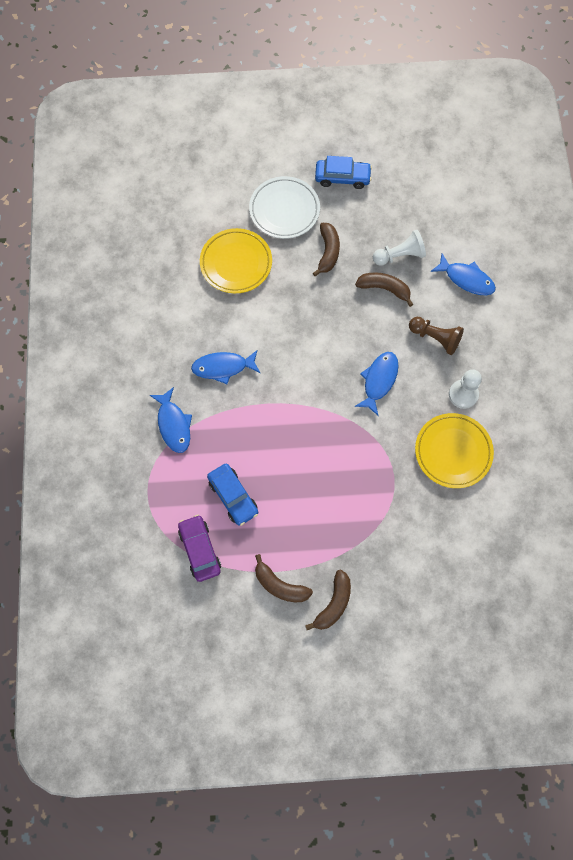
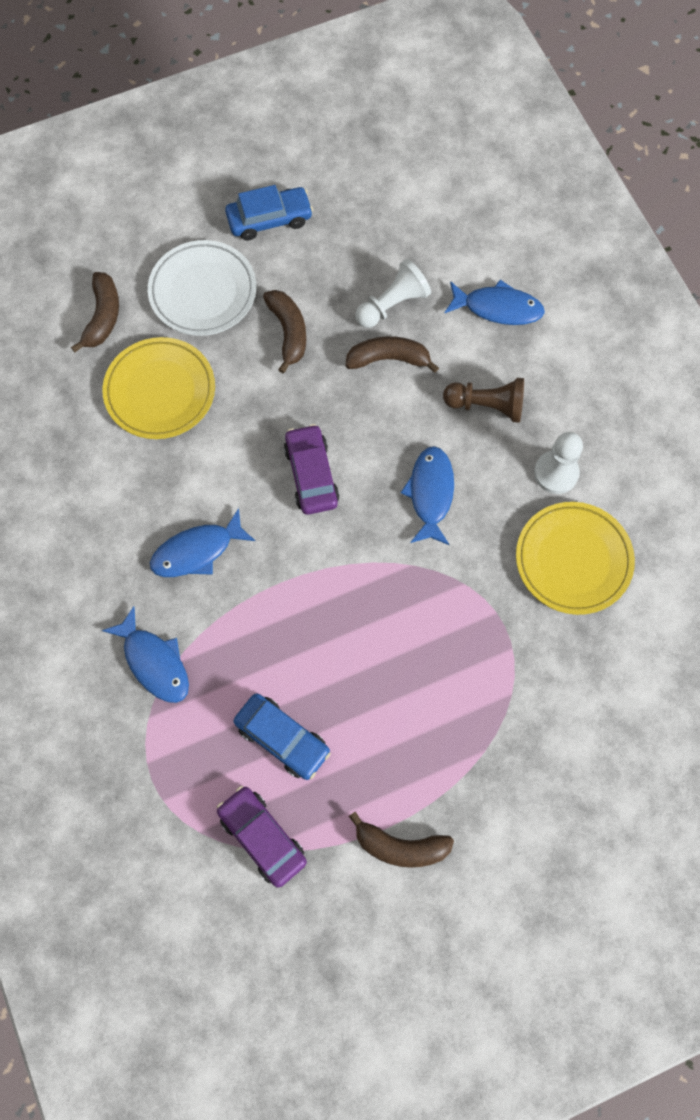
camera: 20 degrees left, 0 degrees up
(309, 344) = (311, 475): none -> purple car
(334, 603) = (488, 844): brown banana -> brown banana (103, 317)

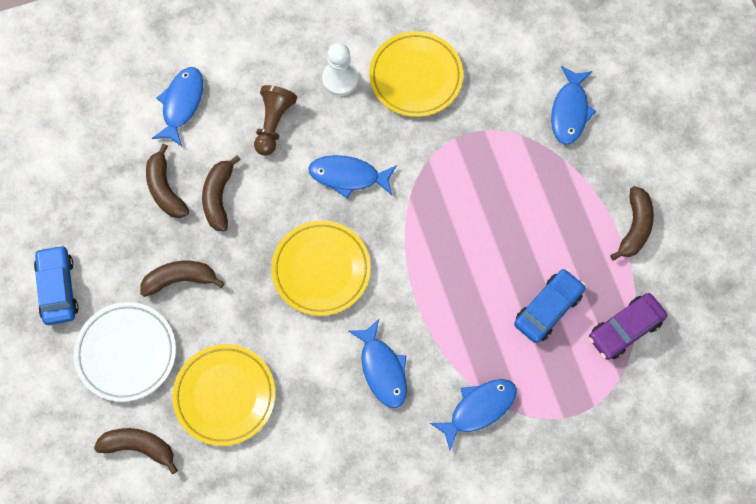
camera: 85 degrees left, 0 degrees up
(311, 475) = (321, 270): purple car -> yellow plate
(392, 304) = (165, 189): white pawn -> brown banana
(554, 755) = (570, 111): none -> blue fish

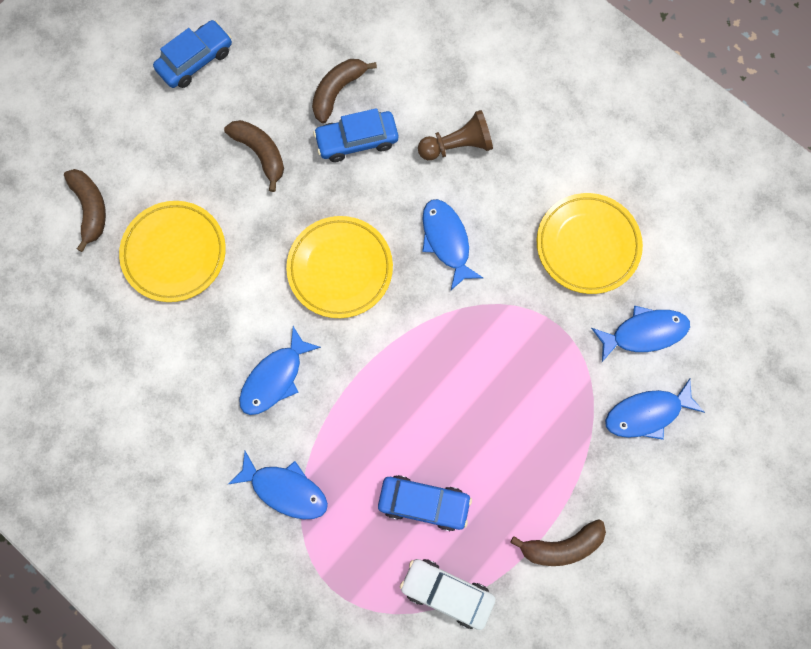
camera: 60 degrees right, 5 degrees up
(126, 353) = (169, 149): white plate -> none
(181, 104) = (427, 57): blue fish -> blue fish (644, 333)
(218, 197) = (357, 140): brown banana -> blue car
(340, 79) = (540, 178): white pawn -> none
(625, 329) = (447, 592): purple car -> white car

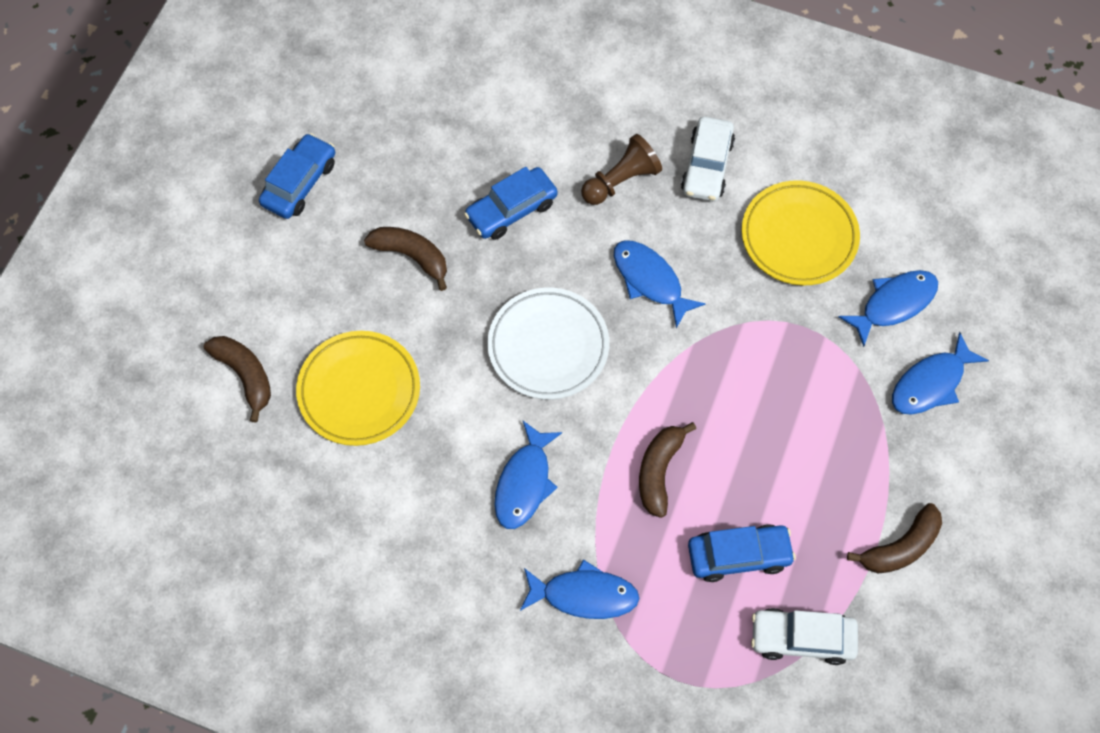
camera: 20 degrees left, 10 degrees down
(337, 91) = (469, 166): brown banana -> brown banana (659, 471)
(340, 269) = (548, 346): yellow plate -> white plate
(534, 157) = (707, 166): none -> white car

